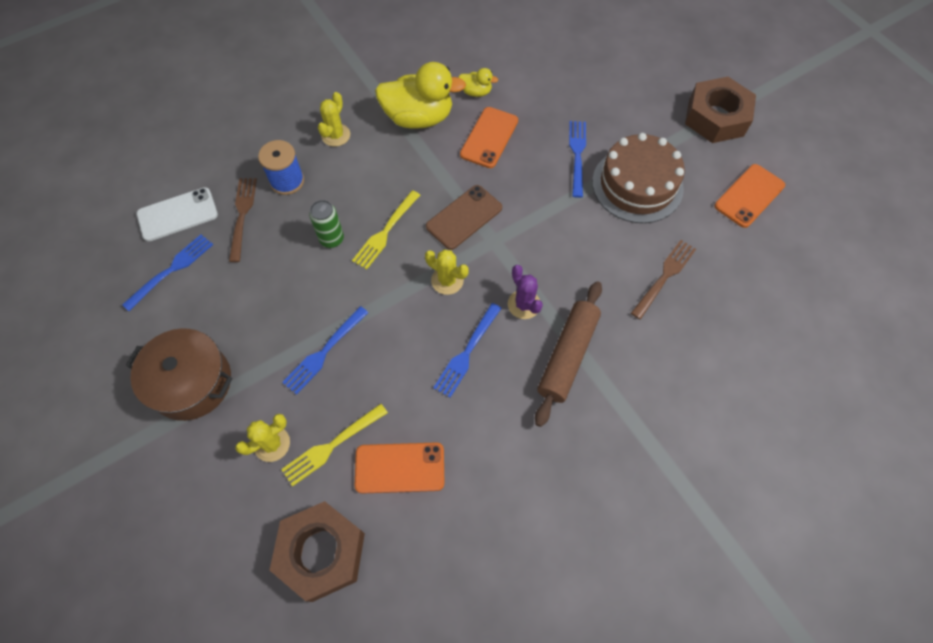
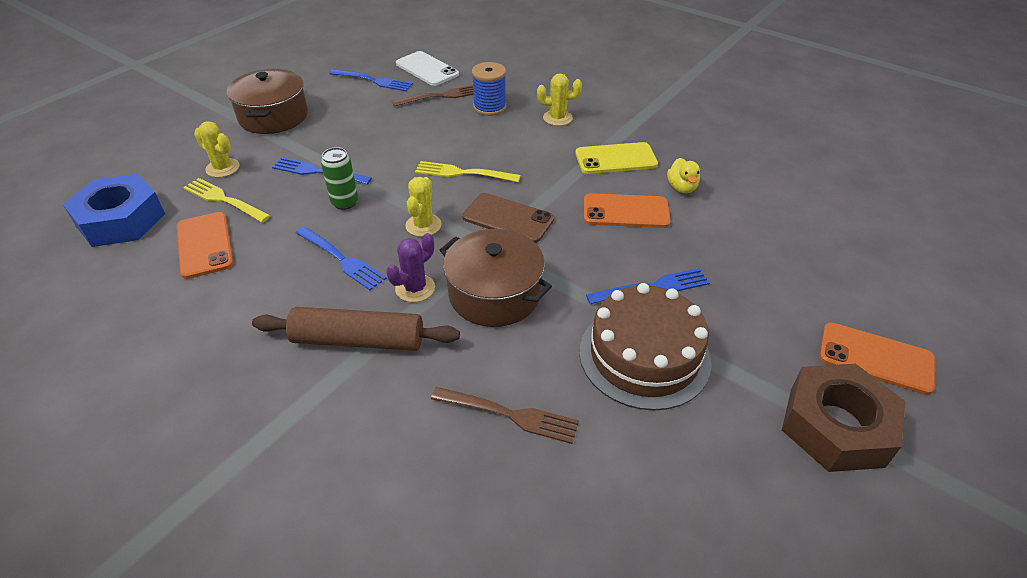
camera: 70 degrees right, 20 degrees down
(321, 552) = (121, 220): brown nut -> blue nut
(332, 239) = (439, 145): green can -> green can (345, 202)
(419, 118) = (615, 159): yellow duck -> yellow phone
(467, 352) = (341, 259): blue fork -> blue fork turned 150 degrees counterclockwise
(549, 252) = (494, 294): none -> brown pot
(749, 196) = (712, 500): orange phone -> orange phone (875, 358)

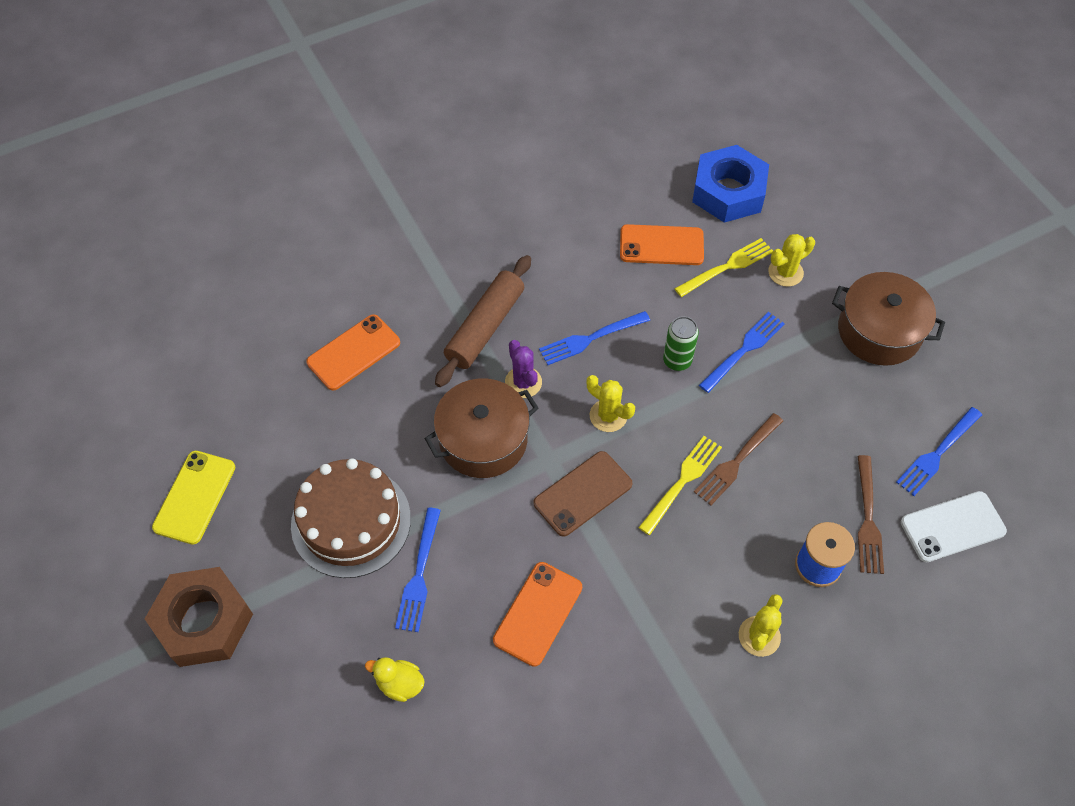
camera: 115 degrees right, 15 degrees up
(509, 415) = (356, 401): brown fork -> brown fork (737, 461)
(615, 159) = (638, 658): yellow phone -> yellow phone (194, 497)
(681, 187) = (549, 701): yellow duck -> yellow duck (399, 684)
(875, 358) = (234, 712): orange phone -> orange phone (353, 352)

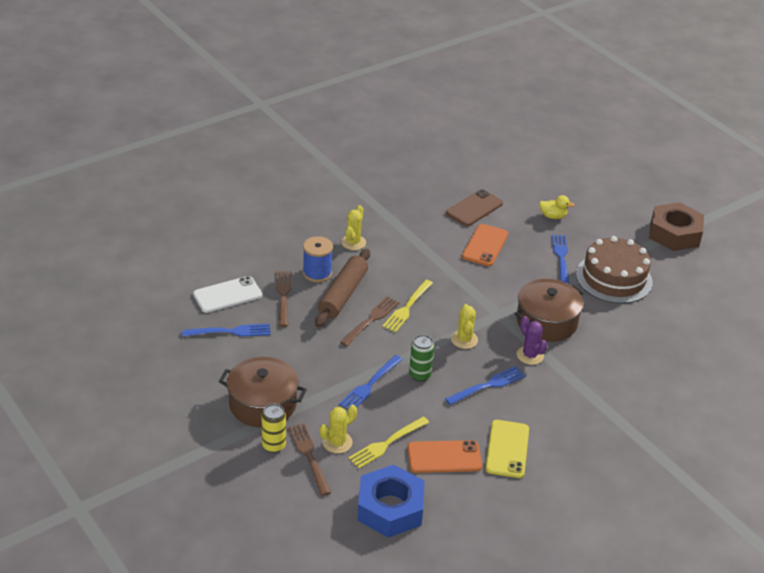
camera: 170 degrees right, 20 degrees down
(194, 497) = (717, 284): yellow phone -> yellow phone (507, 449)
(353, 352) = (660, 366): orange phone -> none
(485, 327) = (570, 388): brown rolling pin -> brown rolling pin (343, 295)
(583, 493) = (472, 298): brown phone -> brown phone (474, 208)
(608, 416) = (464, 339): yellow cactus -> yellow cactus turned 60 degrees clockwise
(818, 257) = (309, 456): none -> brown fork
(860, 274) = (274, 445): none -> yellow can
(937, 453) = (230, 332): blue fork -> blue fork turned 45 degrees clockwise

